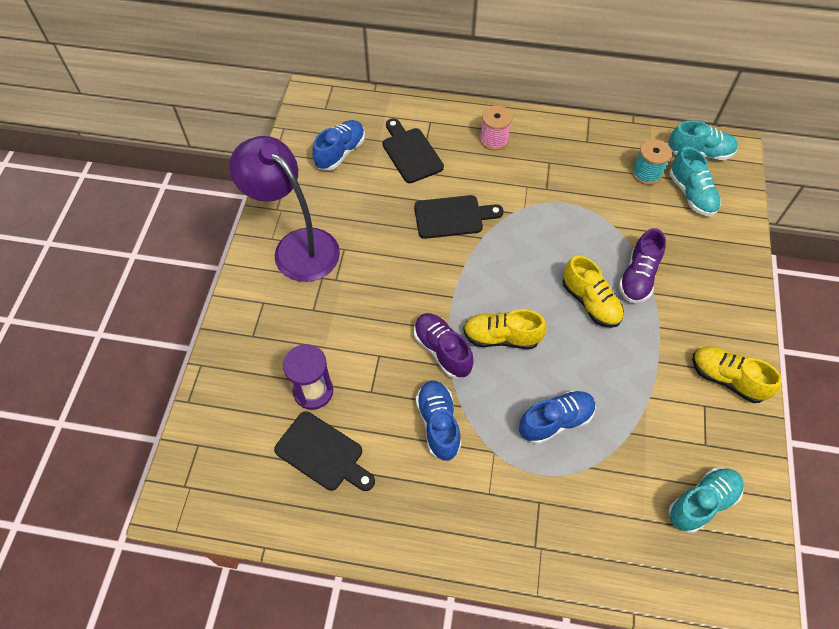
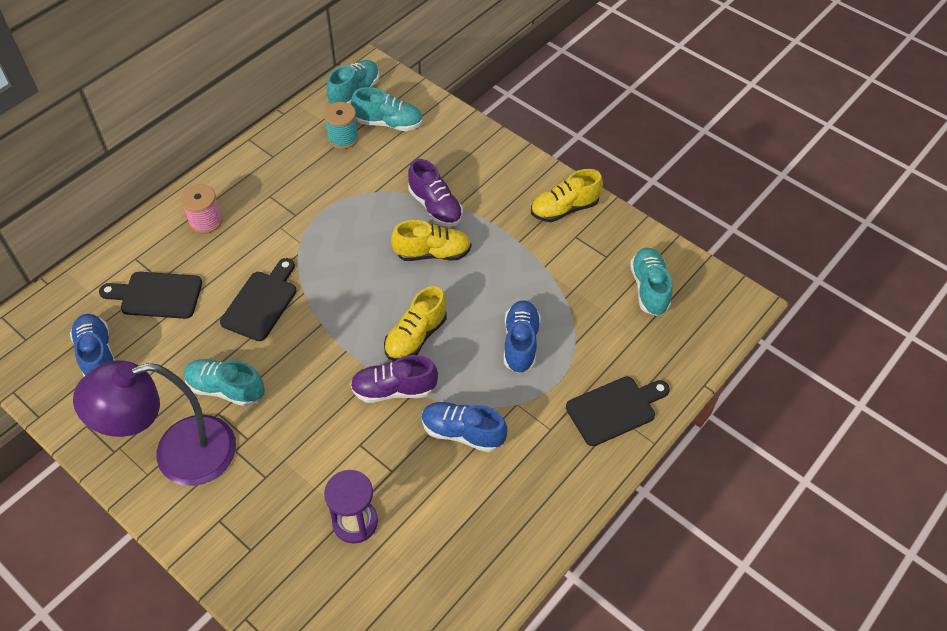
camera: 60 degrees left, 5 degrees down
(322, 453) = (425, 546): black cutting board -> black cutting board (614, 409)
(366, 241) = (226, 389): none -> turquoise shoe

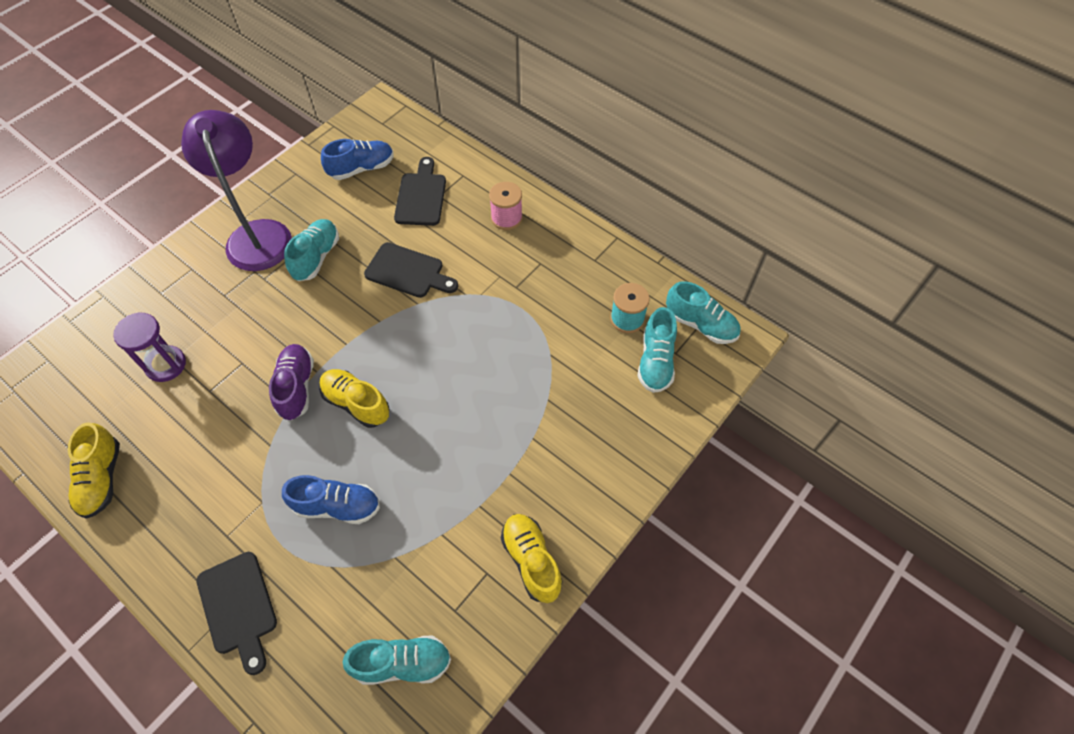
camera: 90 degrees right, 5 degrees up
(432, 253) = (464, 414): yellow shoe -> yellow shoe (102, 479)
(435, 207) = (530, 415): purple shoe -> none
(462, 432) = (238, 450): blue shoe -> none

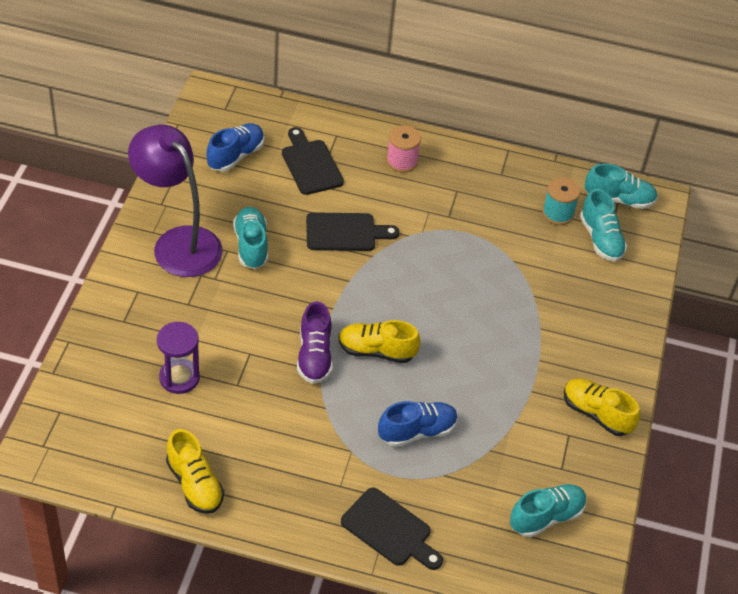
camera: 30 degrees left, 10 degrees down
(296, 387) = (314, 356): purple shoe -> purple shoe turned 150 degrees counterclockwise

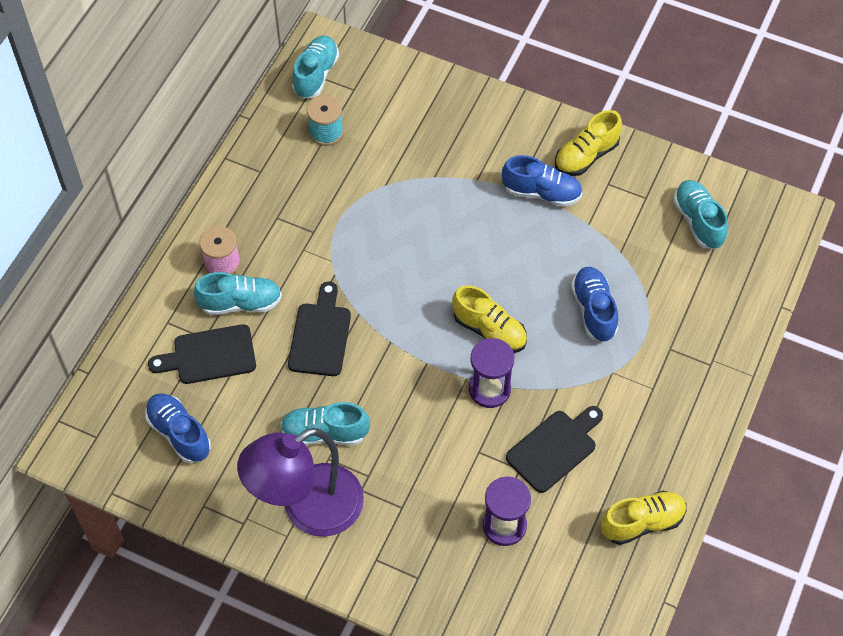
camera: 75 degrees left, 10 degrees up
(314, 356) = (489, 389): purple shoe -> purple hourglass
(376, 351) = (489, 330): yellow shoe -> yellow shoe turned 75 degrees counterclockwise
(389, 530) = (706, 353): black cutting board -> black cutting board (554, 448)
(541, 380) = (541, 192): none -> blue shoe
(600, 239) = (367, 102): turquoise shoe -> turquoise shoe (240, 303)

